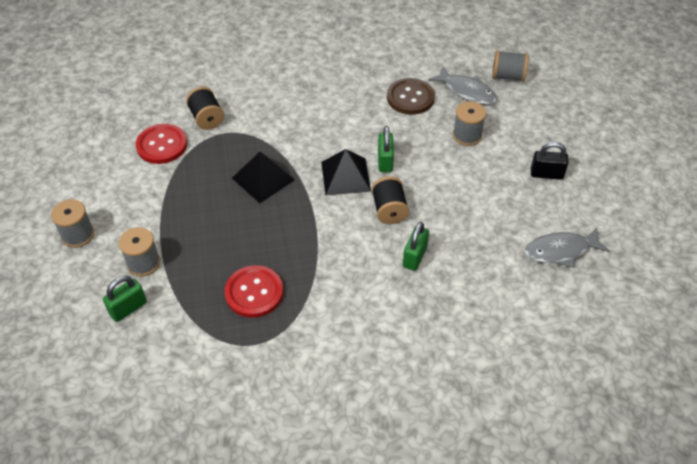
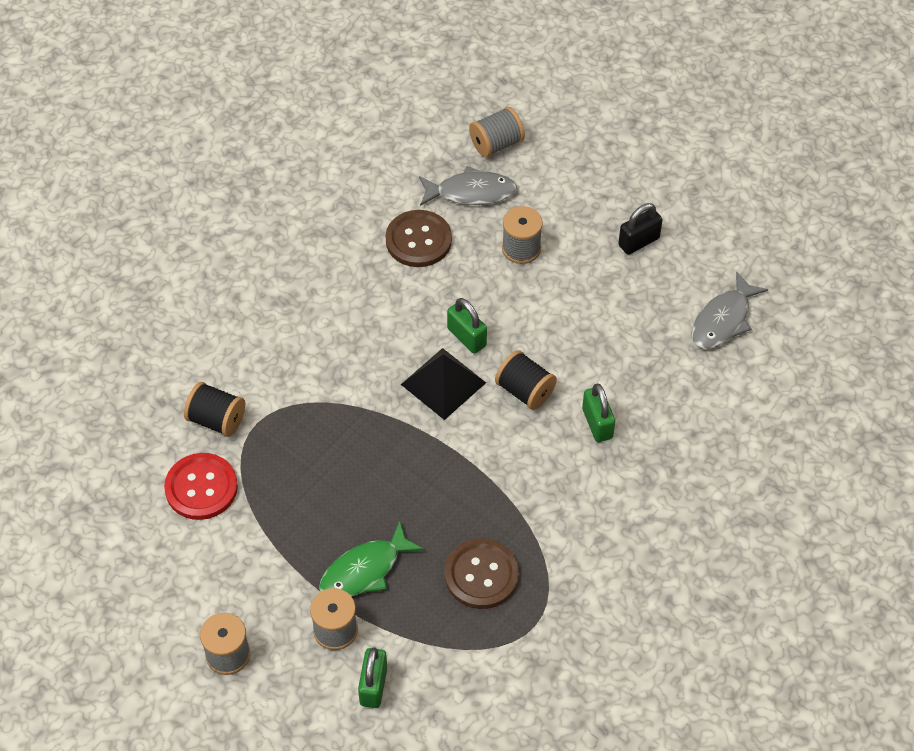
camera: 40 degrees left, 5 degrees up
(194, 243) = (365, 570): none -> green fish
(254, 292) = (481, 575): red button -> brown button
(263, 179) = (359, 447): black pyramid -> none

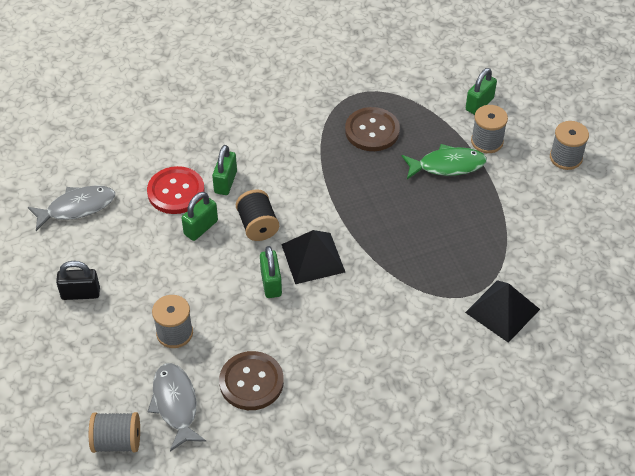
camera: 150 degrees left, 5 degrees down
(201, 488) = (537, 266): red button -> red button (176, 192)
(217, 420) = (502, 310): black spool -> black pyramid
(471, 192) = (175, 404): grey fish -> grey fish turned 45 degrees clockwise
(581, 360) = (201, 228): none -> green padlock

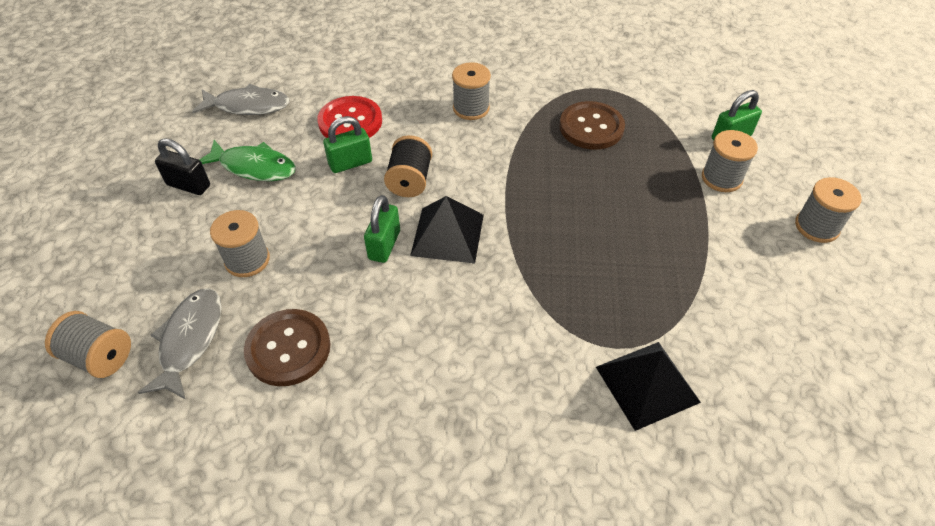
camera: 25 degrees right, 0 degrees up
(225, 182) = (405, 128): green padlock -> none
(268, 146) = (471, 108): none -> grey spool
(447, 165) = (660, 188): green fish -> green fish (254, 167)

